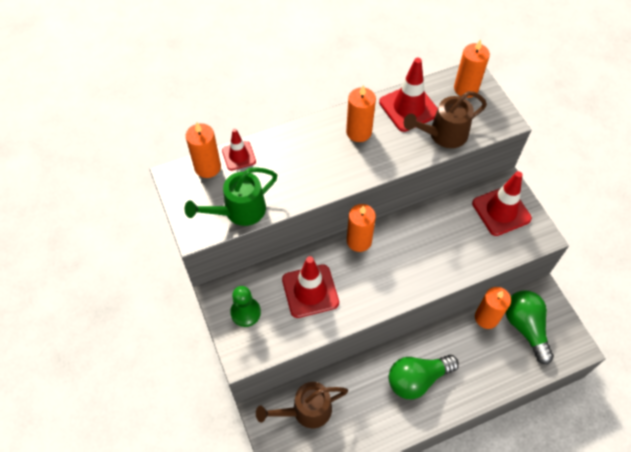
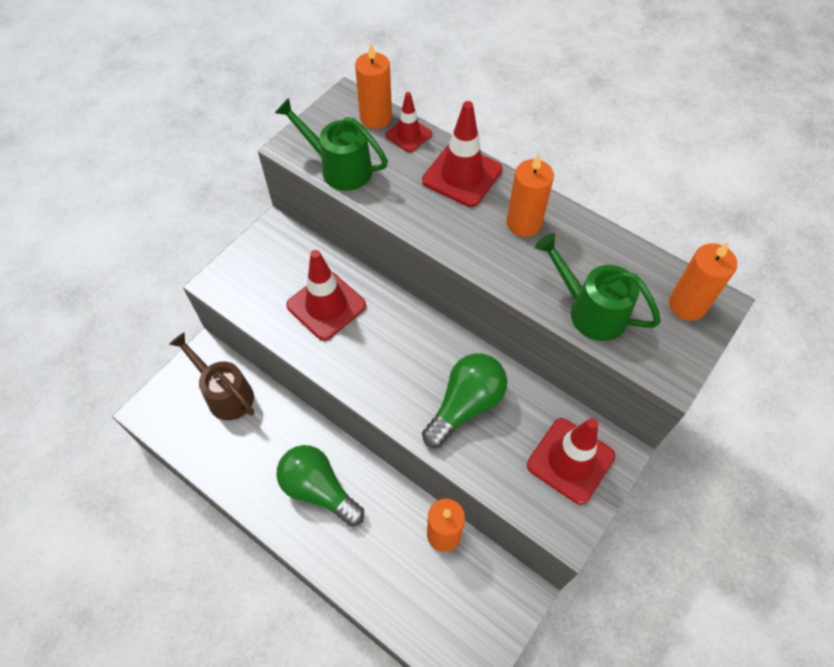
camera: 60 degrees right, 0 degrees up
(245, 312) = (268, 261): green pawn -> none
(359, 241) = (419, 322): orange candle -> none
(409, 108) = (601, 256): red traffic cone -> red traffic cone (462, 175)
(443, 135) = (589, 310): brown watering can -> green watering can
(525, 327) = (459, 590): green light bulb -> green light bulb (465, 405)

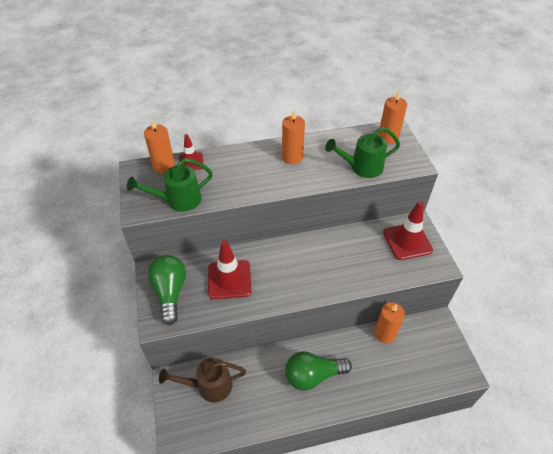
camera: 50 degrees left, 10 degrees down
(462, 175) = (240, 159): red traffic cone -> none
(465, 405) = (344, 260): green light bulb -> green light bulb (170, 292)

